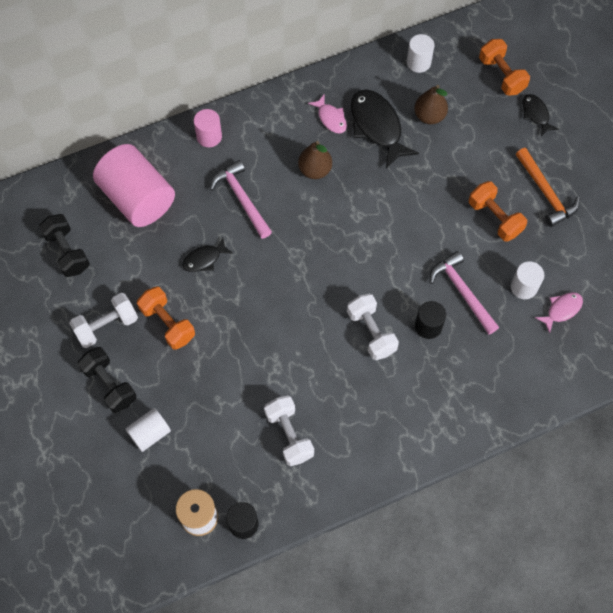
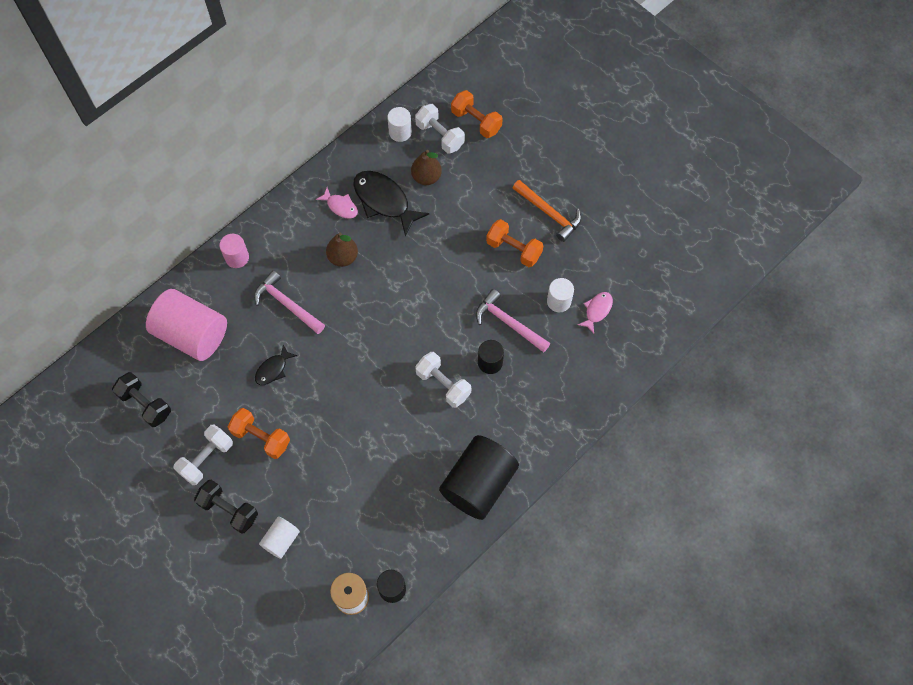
camera: 20 degrees left, 0 degrees up
(289, 435) = (404, 498): white dumbbell -> white dumbbell (440, 135)
(371, 447) = (478, 484): none -> black cylinder
(536, 114) = (517, 147): black fish -> none

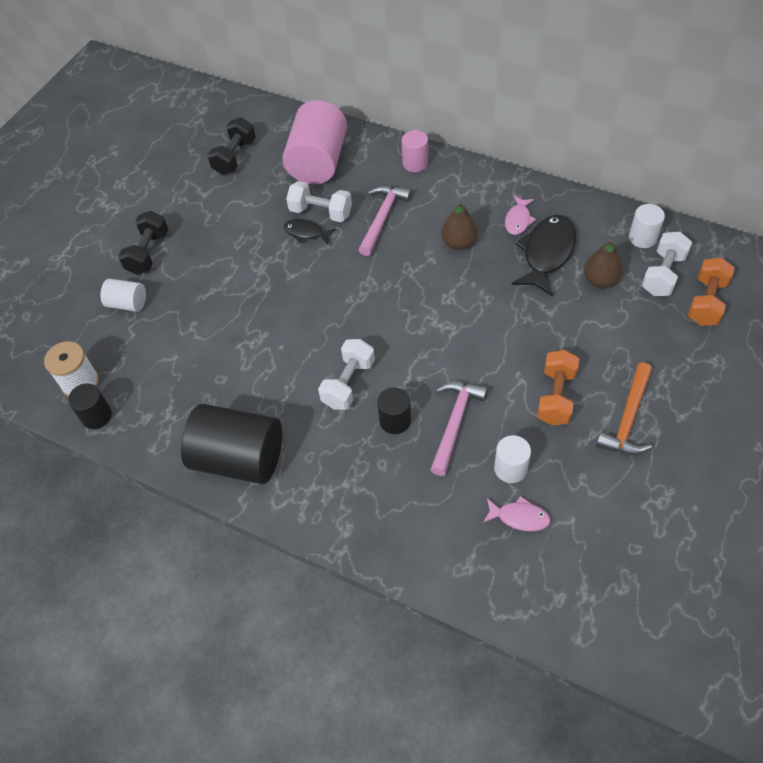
camera: 75 degrees right, 10 degrees down
(206, 459) = (195, 218): white dumbbell -> white dumbbell (321, 212)
(261, 438) = (230, 250): orange dumbbell -> none

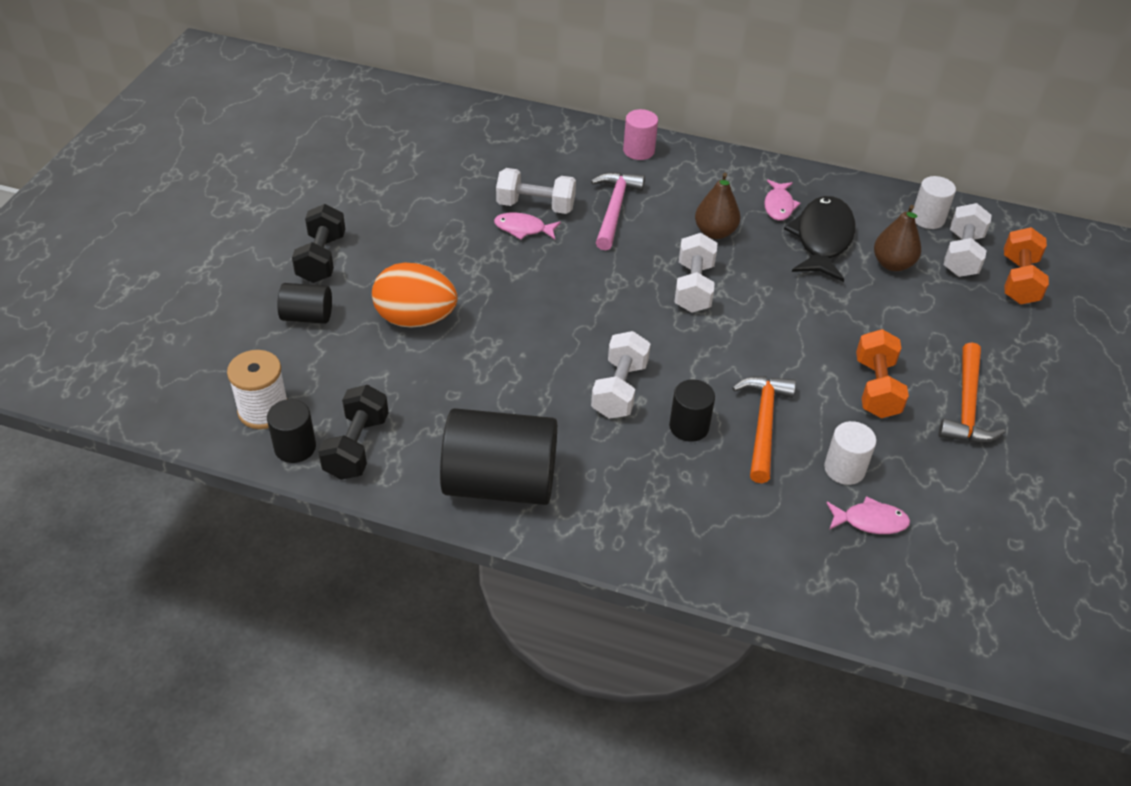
camera: 15 degrees left, 10 degrees down
(127, 303) = (307, 316): white cylinder -> black cylinder
(207, 310) = (415, 319): none -> orange egg
(234, 157) = (410, 150): black dumbbell -> black dumbbell (356, 447)
(306, 233) = (523, 229): black fish -> pink fish
(318, 162) = (518, 153): pink cylinder -> none
(429, 294) = (693, 287): none -> white dumbbell
(455, 423) = (763, 424): pink hammer -> orange hammer

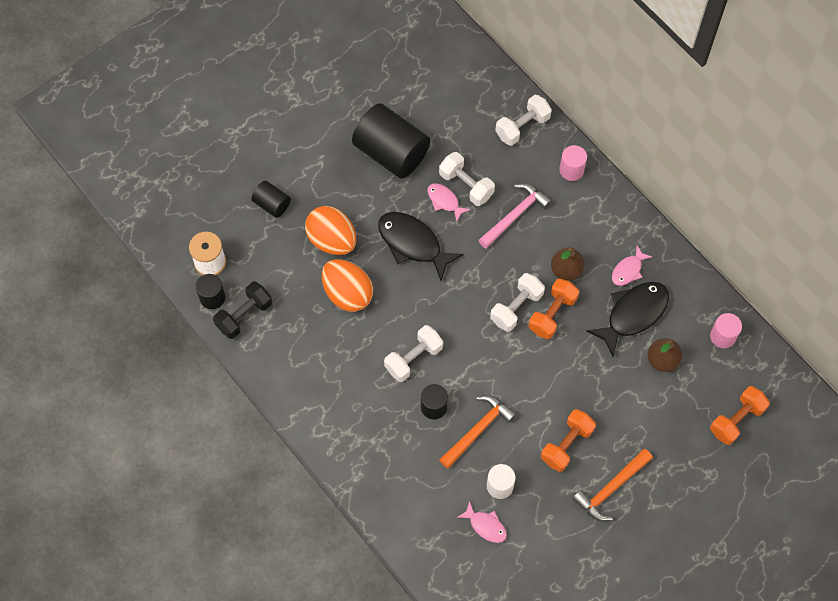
camera: 35 degrees right, 20 degrees up
(321, 258) = (306, 161): black dumbbell -> none
(479, 362) = (347, 293): none -> orange egg
(500, 483) = (304, 383): black cylinder -> black cylinder (391, 152)
(520, 281) = (413, 244): none -> black fish
(738, 276) = (552, 314): none -> orange dumbbell
(928, 218) = (722, 336): white cylinder -> pink cylinder
(962, 255) = (717, 378): white dumbbell -> white dumbbell (522, 127)

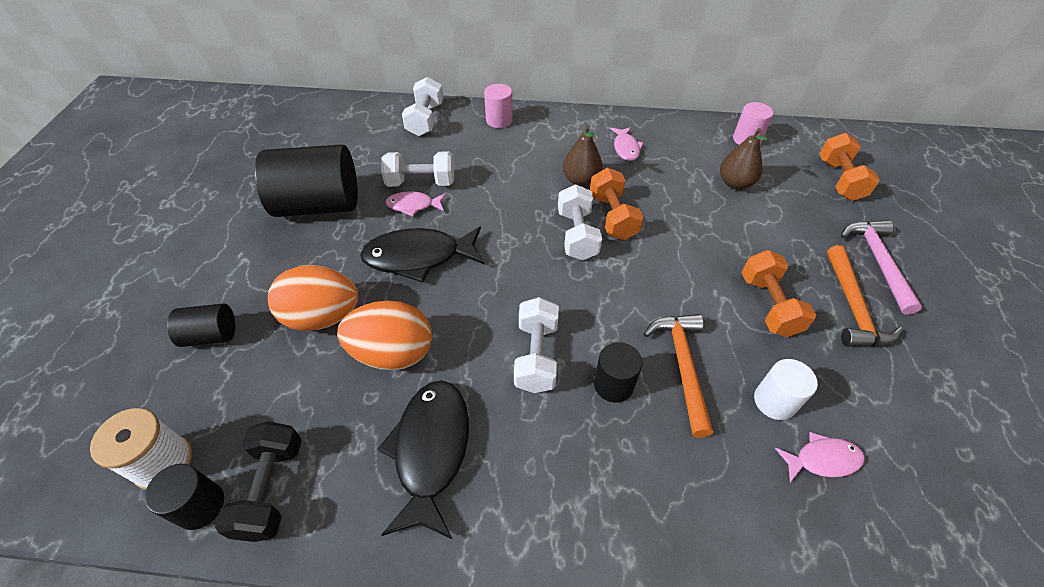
camera: 45 degrees left, 15 degrees down
(515, 215) = (490, 174): pink hammer -> pink hammer (878, 262)
(633, 314) = (671, 171): black fish -> black fish (431, 450)

